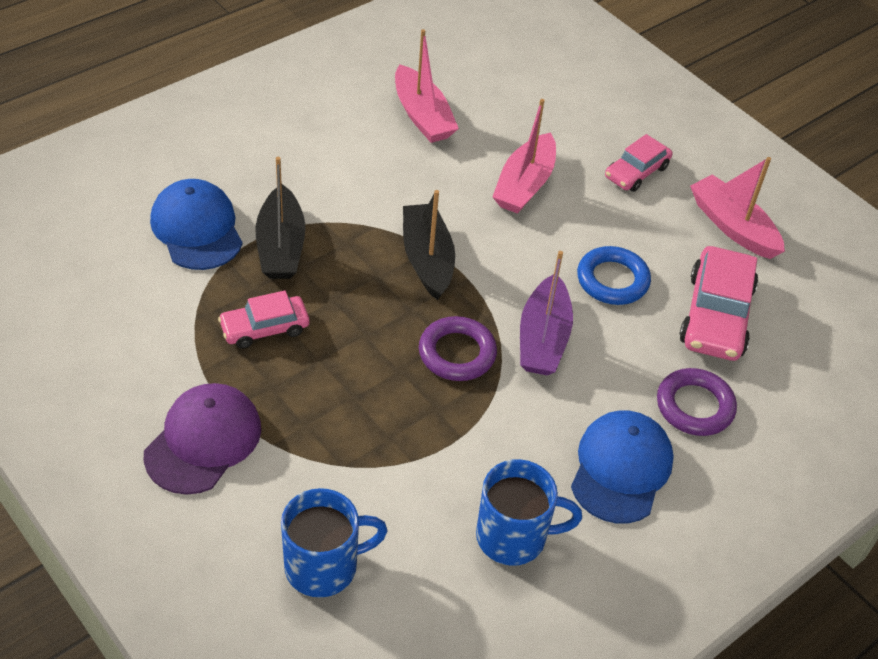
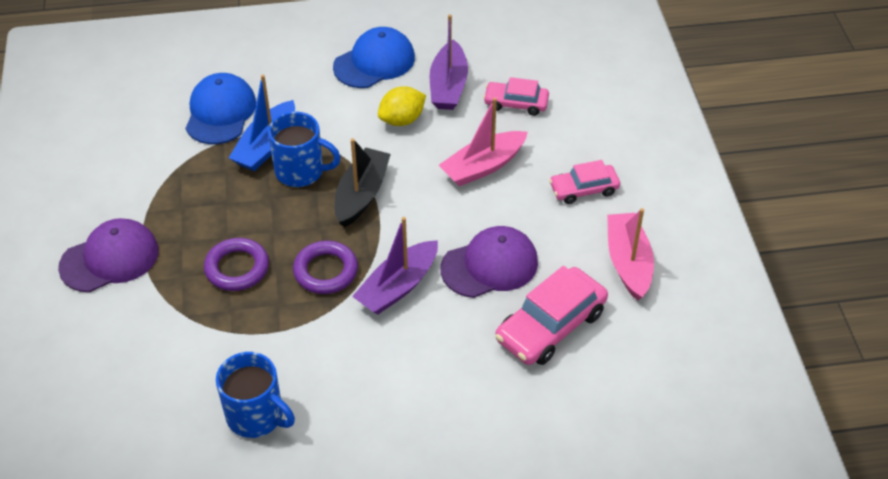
camera: 35 degrees right, 0 degrees up
(265, 328) = (209, 199): pink car -> pink car (516, 103)
(281, 246) = (266, 146): black boat -> blue boat
(324, 566) = (117, 375): blue mug -> blue mug (301, 171)
(404, 167) = (402, 120): none -> yellow lemon
(422, 116) = (448, 86): pink boat -> purple boat
(612, 280) = (490, 265): blue ring -> purple cap
(621, 468) = (374, 405): blue cap -> blue cap (374, 62)
(694, 406) = (471, 386): purple ring -> purple ring (237, 268)

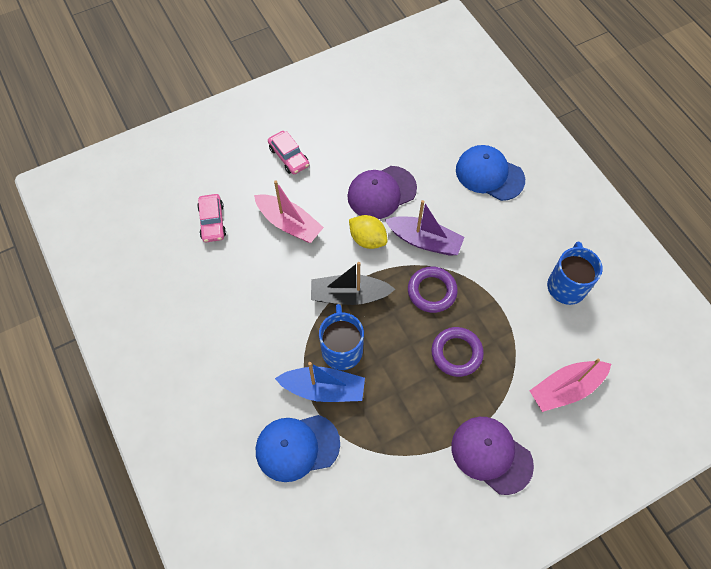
camera: 110 degrees left, 15 degrees up
(374, 62) = (192, 343): blue cap -> blue cap (489, 174)
(402, 120) = (257, 296): yellow lemon -> yellow lemon (367, 239)
(448, 86) = (206, 275): purple boat -> none
(490, 265) = (381, 192): purple cap -> purple cap turned 75 degrees counterclockwise
(550, 326) = (416, 146): pink car -> none
(628, 262) = (345, 118): pink boat -> pink boat (565, 388)

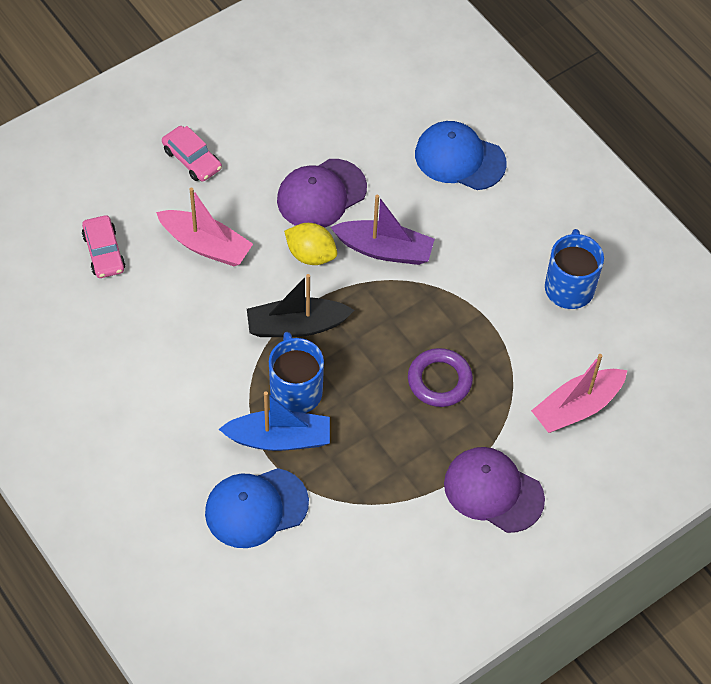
camera: 10 degrees left, 5 degrees down
(432, 291) = (400, 310): purple ring -> none

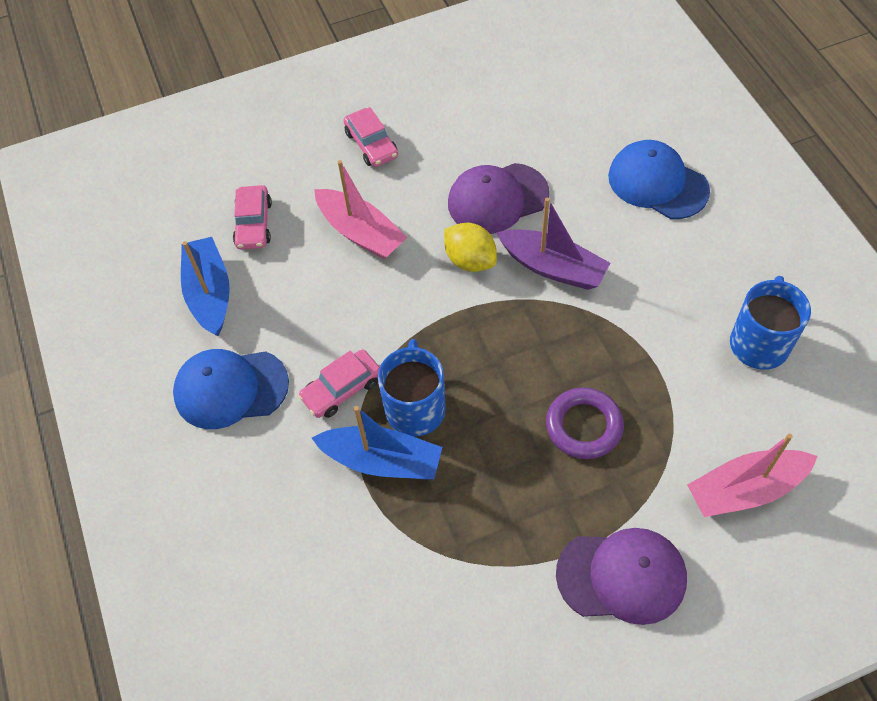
camera: 20 degrees right, 0 degrees up
(83, 322) = (209, 293): none -> blue boat
(228, 386) = (342, 389): none -> pink car
(256, 508) = (333, 539): blue cap -> blue cap (230, 389)
(296, 326) = (434, 335): black boat -> none
(493, 491) = (622, 576): purple cap -> purple cap turned 135 degrees clockwise

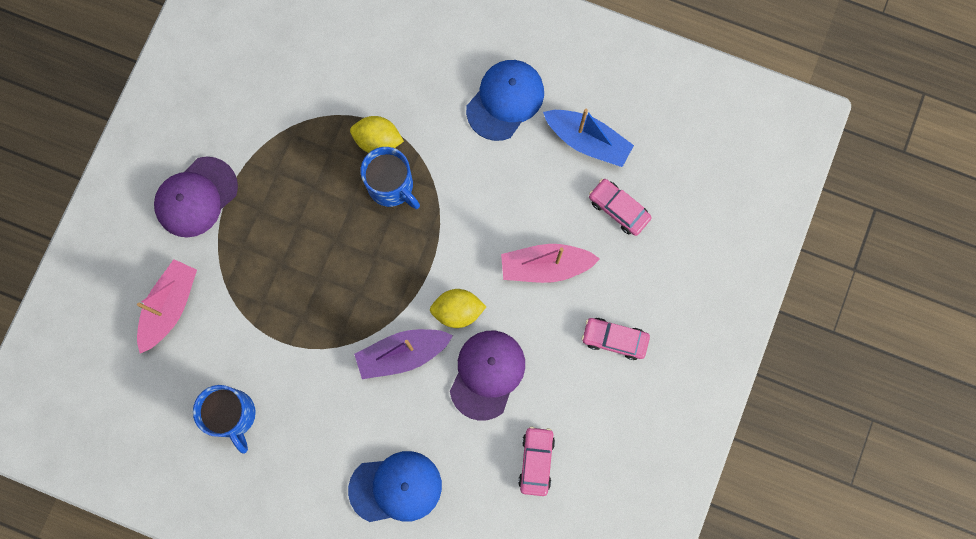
camera: 130 degrees right, 20 degrees up
(342, 389) = (444, 158): pink car -> pink car (536, 461)
(382, 461) = (378, 140): blue boat -> yellow lemon
(584, 426) = (288, 263): purple ring -> none

